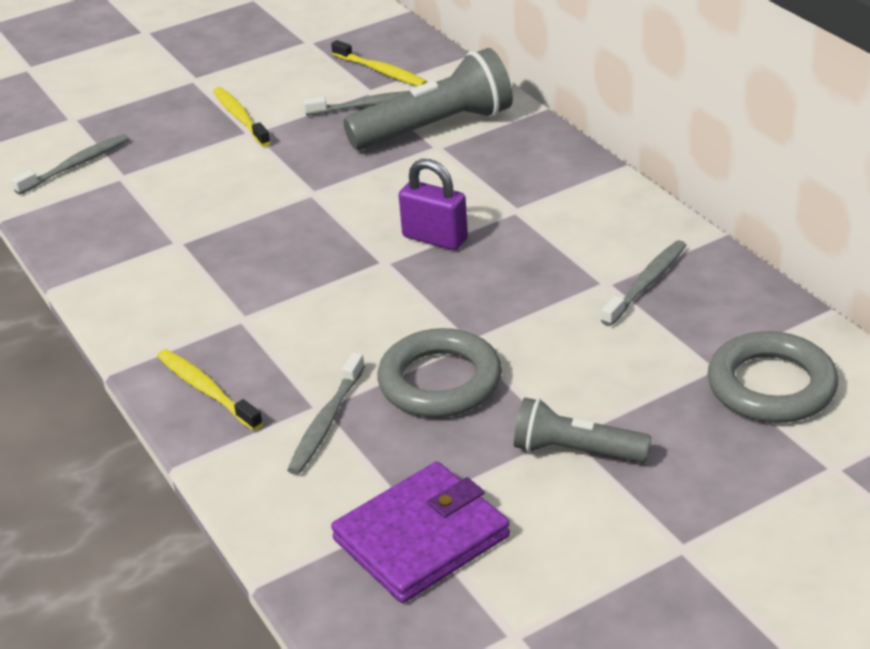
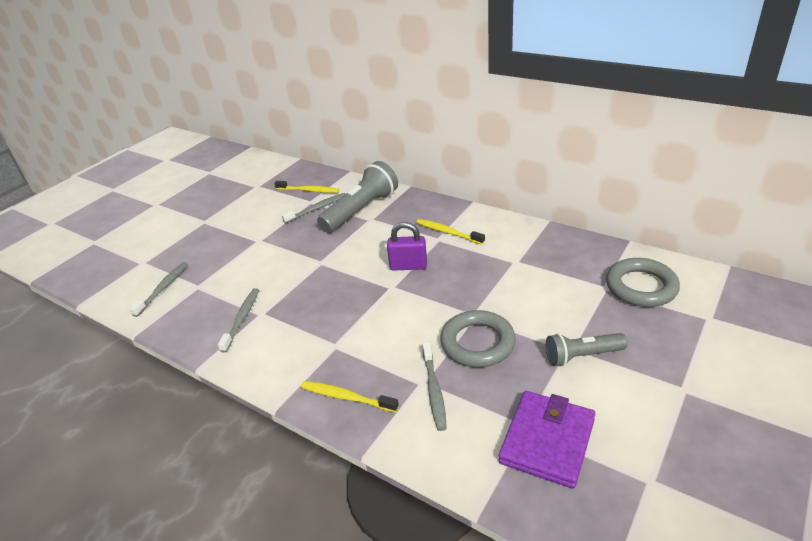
camera: 25 degrees left, 0 degrees up
(240, 117) = (247, 234): yellow toothbrush -> yellow toothbrush (448, 232)
(646, 283) = (535, 255): grey toothbrush -> grey toothbrush (242, 319)

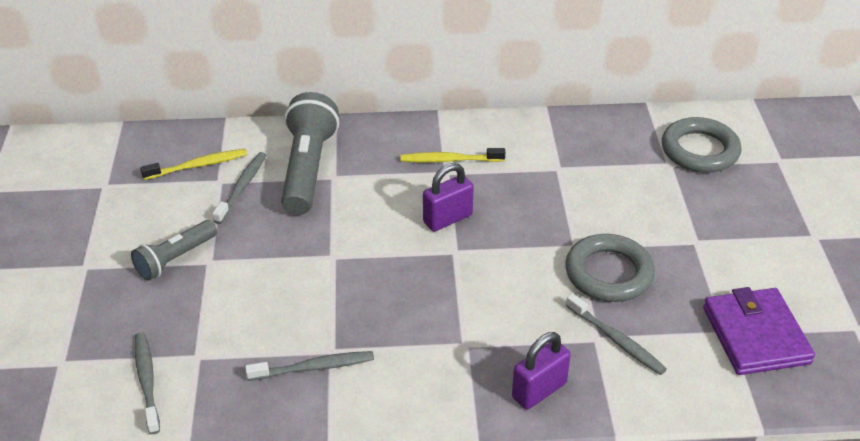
camera: 40 degrees left, 5 degrees up
(242, 319) = (314, 367): grey toothbrush -> grey toothbrush turned 105 degrees clockwise
(346, 397) = (539, 390): yellow toothbrush -> purple padlock
(582, 356) = (712, 243): grey flashlight -> grey flashlight (175, 259)

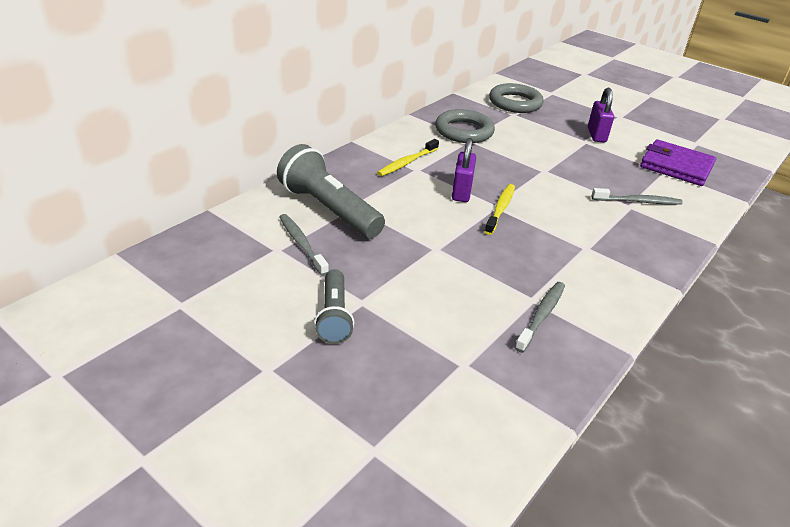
camera: 50 degrees left, 5 degrees down
(147, 381) = (461, 407): grey toothbrush -> none
(198, 165) = (242, 249): yellow toothbrush -> yellow toothbrush (500, 209)
(539, 390) = (655, 246): purple padlock -> purple padlock (596, 135)
(608, 273) = (580, 174): grey ring -> grey ring (464, 131)

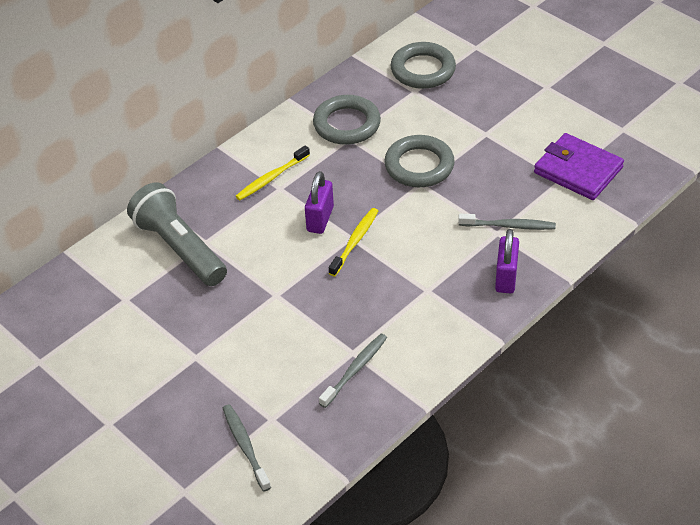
camera: 10 degrees right, 10 degrees up
(302, 244) = (149, 292): grey toothbrush -> grey toothbrush (245, 446)
(334, 316) = (169, 372): grey flashlight -> none
(538, 159) = (419, 166): none -> grey ring
(596, 135) = (503, 122): purple padlock -> purple padlock (506, 277)

